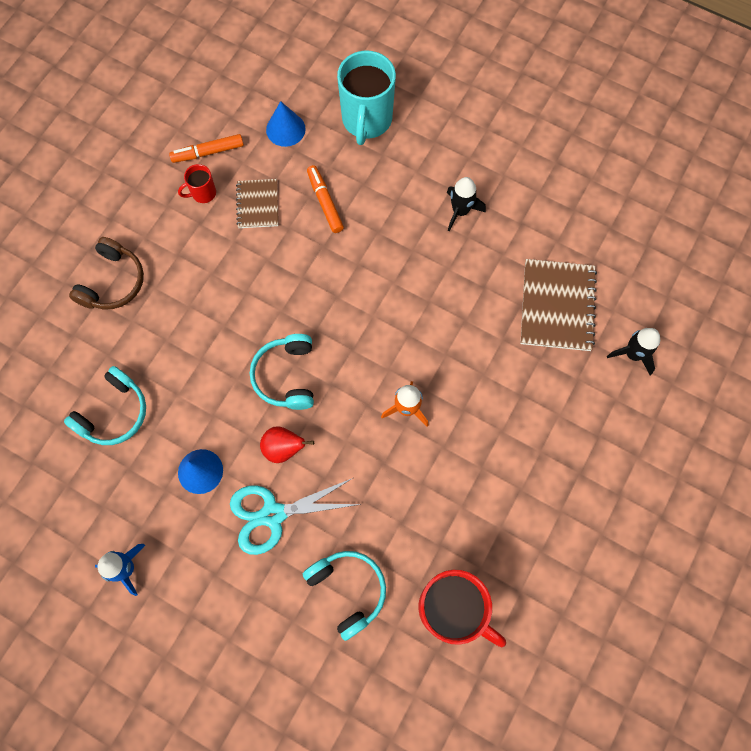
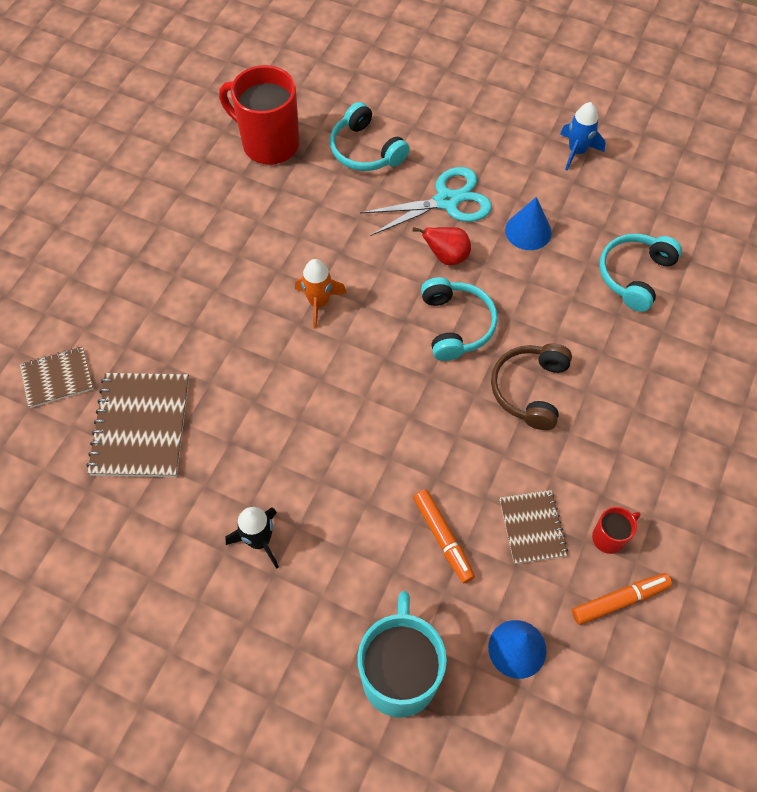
camera: 175 degrees right, 10 degrees down
(113, 282) = (686, 411): brown headphones -> brown headphones (530, 390)
(633, 354) = (57, 378): black rocket -> brown notebook

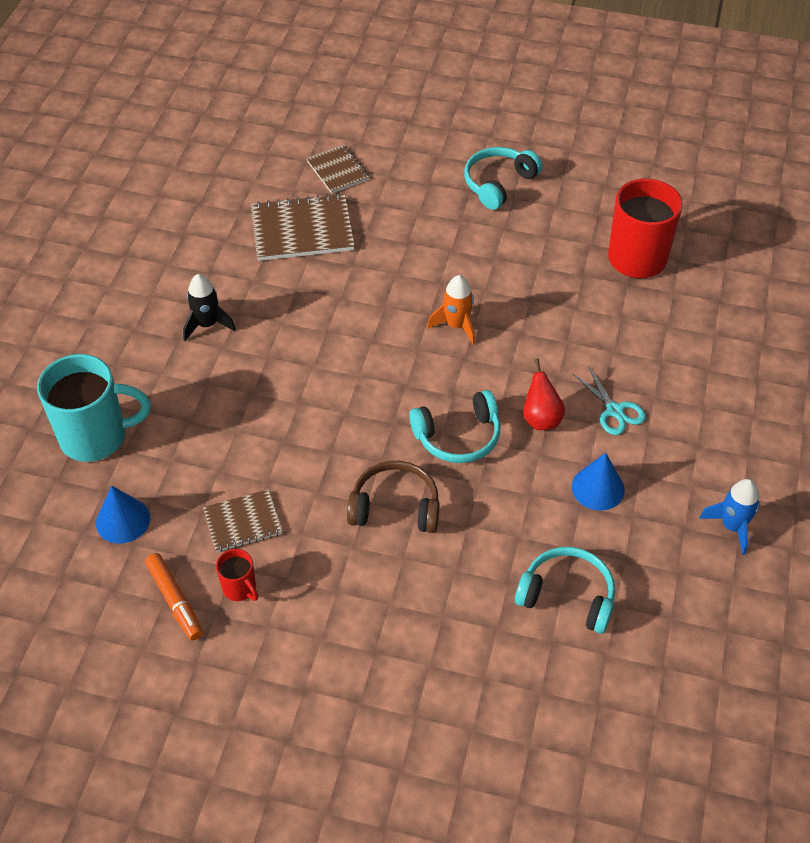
camera: 80 degrees right, 10 degrees down
(366, 150) = (659, 334): turquoise headphones -> turquoise headphones (499, 184)
(443, 538) = (223, 452): orange marker -> none
(447, 201) = (615, 411): turquoise scissors -> turquoise scissors, size x0.62

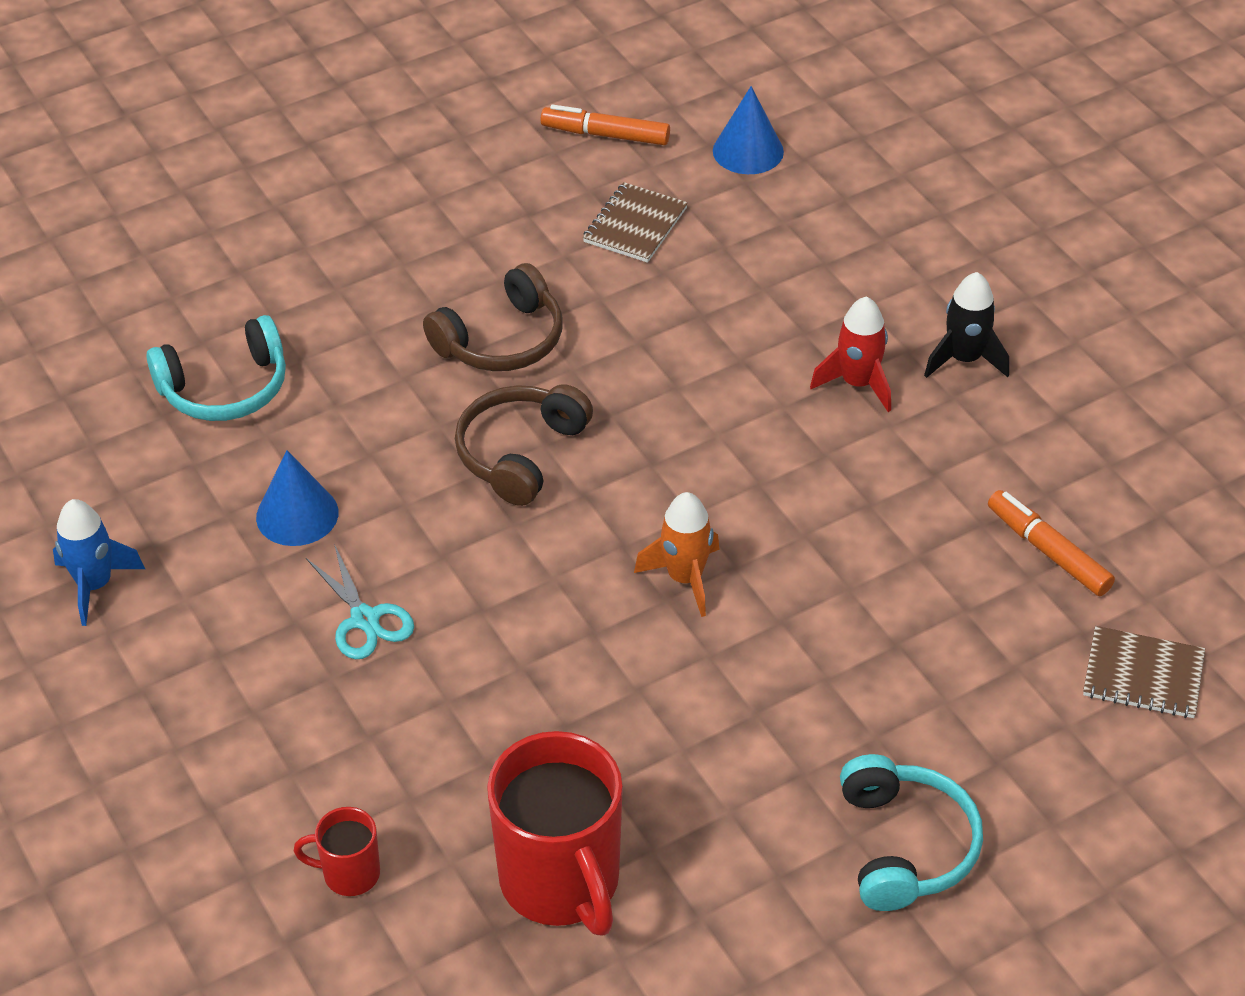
camera: 135 degrees right, 5 degrees down
(96, 437) = (888, 187): turquoise mug -> none
(240, 588) = (560, 180): red mug -> red mug (349, 874)
(267, 350) = (857, 383): none -> red rocket
(302, 230) = (1048, 551): brown notebook -> orange marker
(458, 436) = (521, 453): turquoise headphones -> brown headphones
(541, 419) = (447, 543): red pear -> none
(615, 411) = (365, 619): turquoise scissors -> turquoise scissors turned 135 degrees counterclockwise

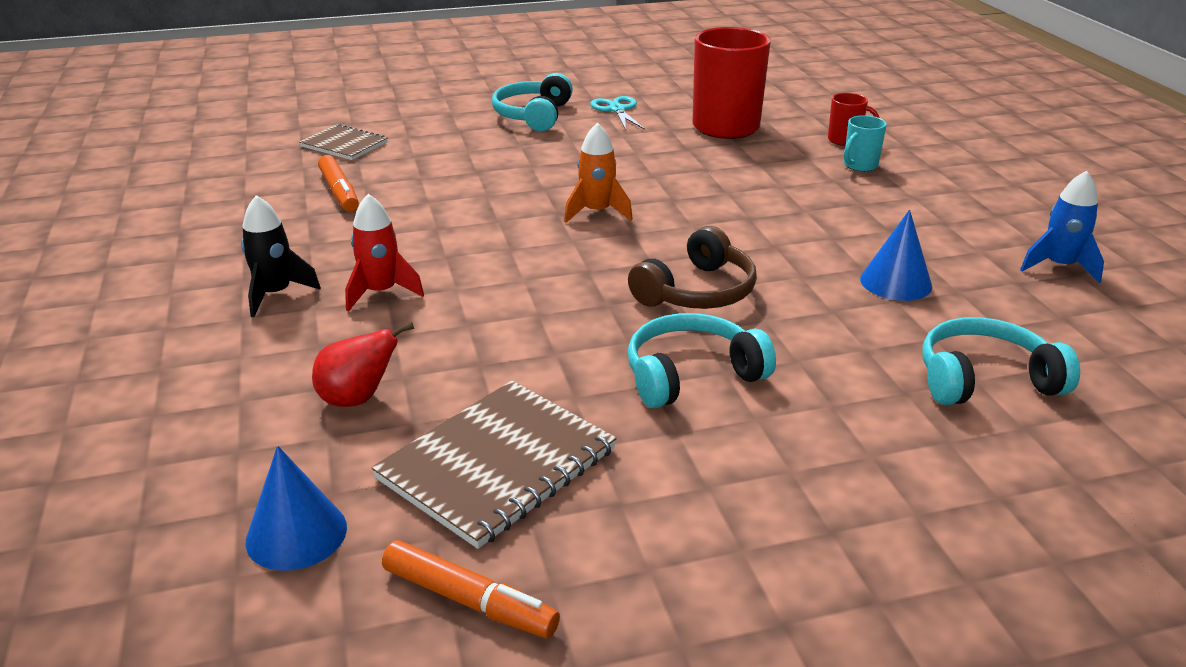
camera: 165 degrees left, 15 degrees down
(328, 788) = (859, 165): none -> turquoise mug
(365, 619) = (836, 223): turquoise scissors -> turquoise scissors (617, 109)
(501, 340) = (691, 375): brown headphones -> turquoise headphones
(635, 225) = (497, 464): brown notebook -> brown notebook, size x1.68
(785, 258) = (358, 399): none -> red pear

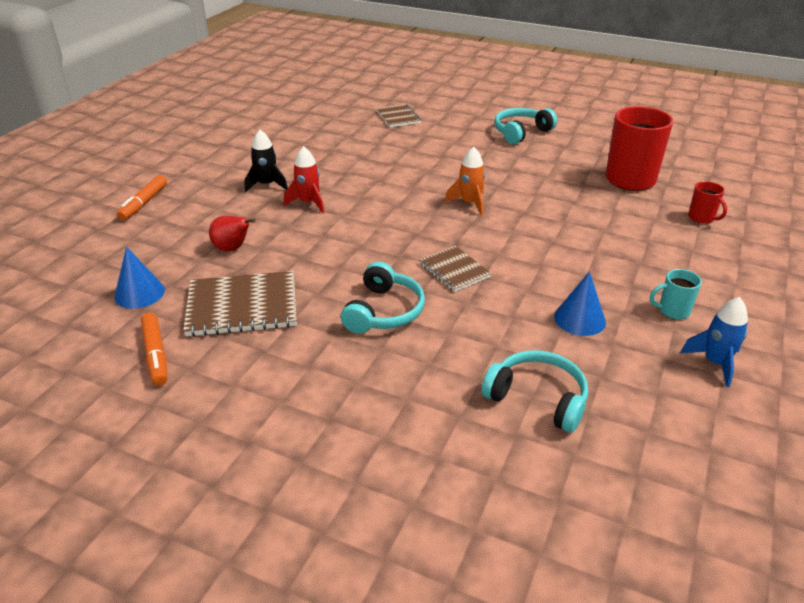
camera: 40 degrees right, 5 degrees up
(339, 192) = (361, 143): orange marker -> orange marker (144, 203)
(617, 109) = (577, 145): turquoise scissors -> none
(691, 375) = (384, 311): turquoise headphones -> turquoise headphones turned 90 degrees clockwise
(697, 291) = (454, 270): brown headphones -> brown notebook
(859, 165) = (682, 238): turquoise mug -> turquoise mug (672, 311)

